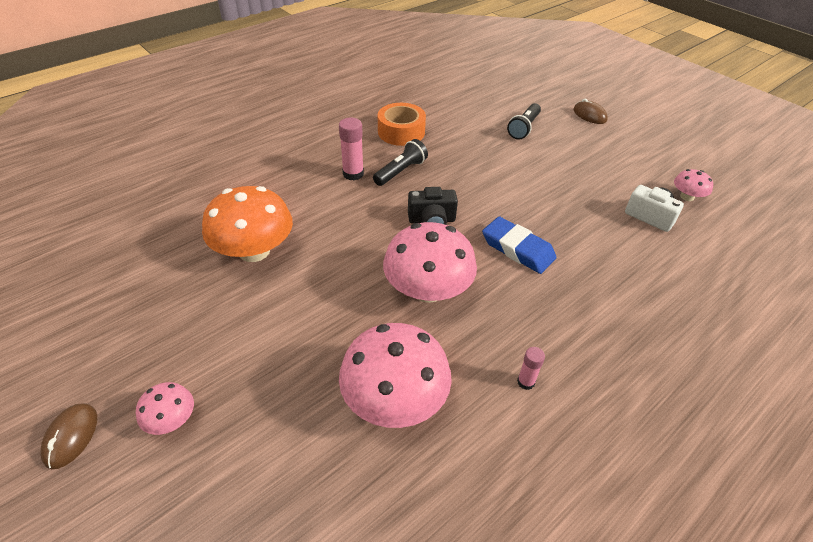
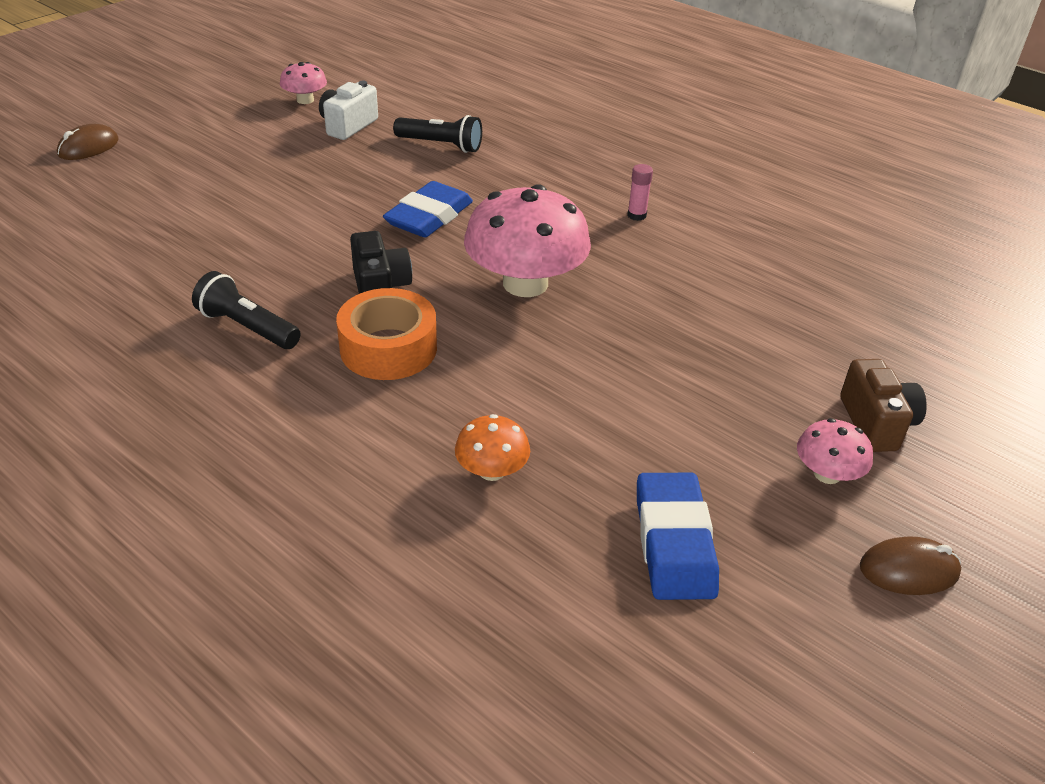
camera: 100 degrees left, 5 degrees down
(164, 317) = (674, 542): none -> blue eraser
(202, 479) = (876, 423): none -> brown camera
(254, 251) = (492, 470): orange mushroom -> orange mushroom, size x0.48
(353, 174) = (255, 383): pink glue stick -> none
(395, 399) = (701, 297): pink mushroom -> none
(401, 132) = (109, 337): orange tape -> orange tape (388, 348)
(524, 128) = (118, 206): black flashlight -> black flashlight (441, 145)

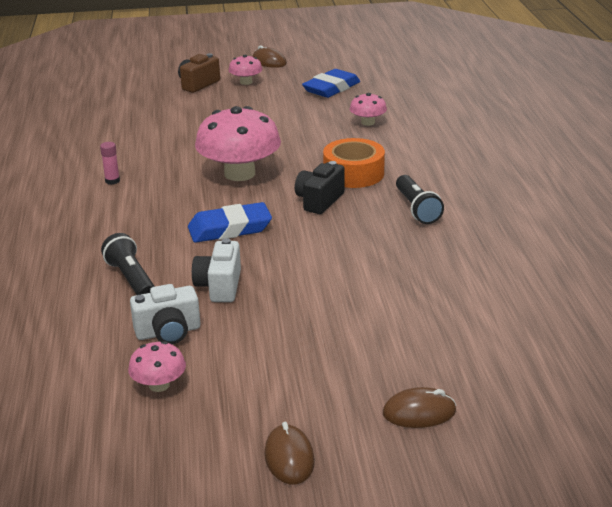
camera: 135 degrees left, 10 degrees down
(165, 99) = (289, 458): none -> brown mouse
(357, 167) = (219, 286): none -> white camera
(492, 470) = (368, 122): orange mushroom -> pink mushroom

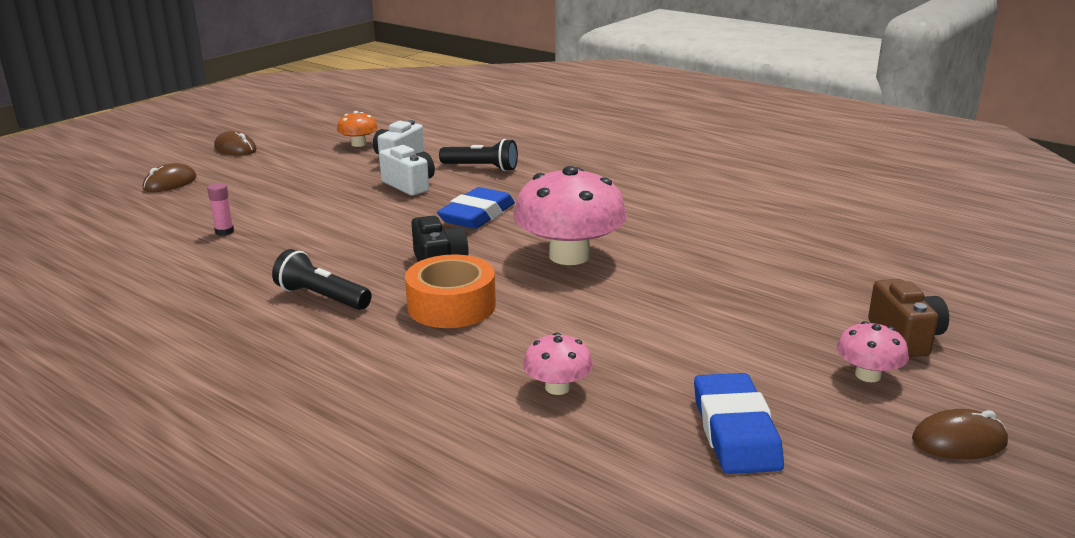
camera: 135 degrees right, 5 degrees down
(112, 181) = (661, 206): pink glue stick -> pink glue stick (224, 232)
(159, 385) = (359, 144): pink mushroom -> orange mushroom

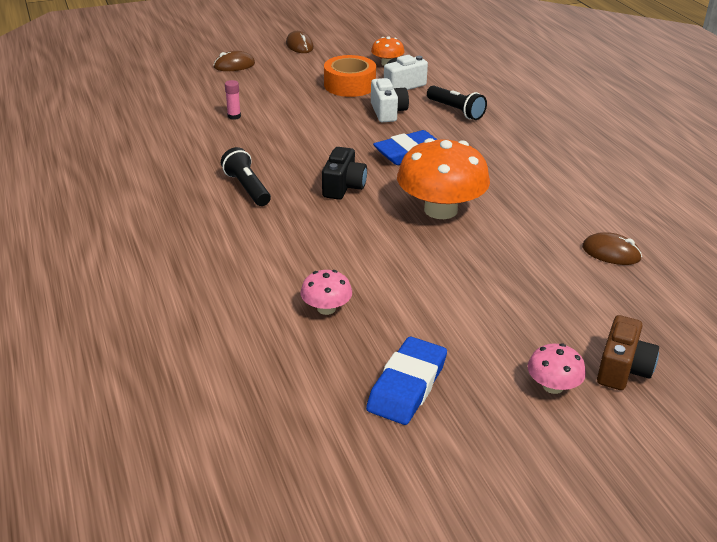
camera: 30 degrees right, 10 degrees up
(451, 306) = (320, 223): orange tape -> orange tape (349, 85)
(569, 256) = (440, 210): pink mushroom -> orange mushroom
(959, 441) = (558, 461): brown mouse -> brown mouse (611, 253)

